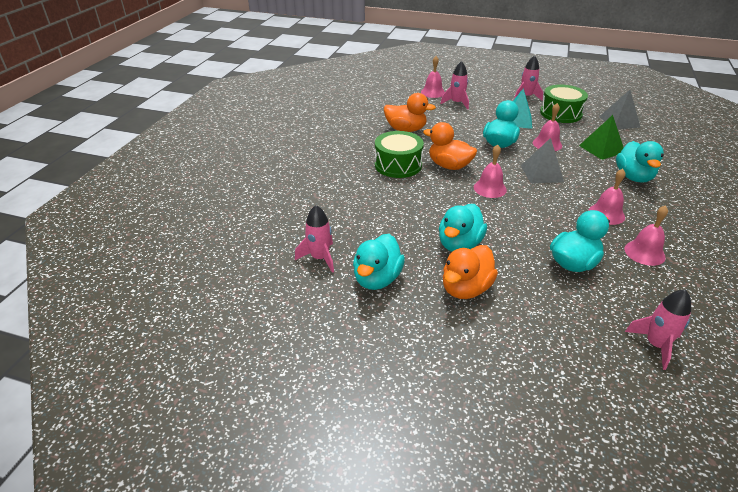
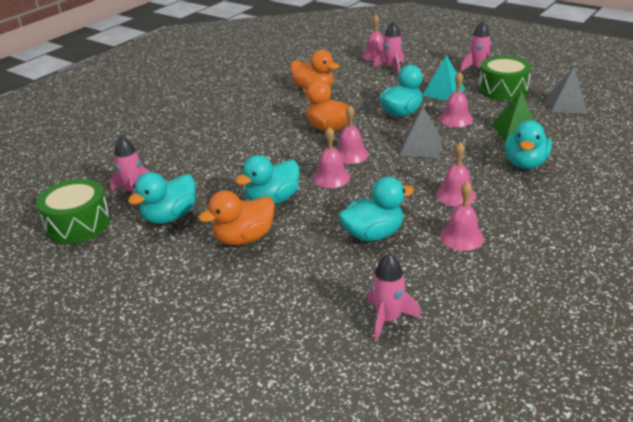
camera: 20 degrees right, 5 degrees down
(398, 165) = (276, 121): green drum -> green drum (78, 224)
(492, 213) = (331, 177): none -> pink bell

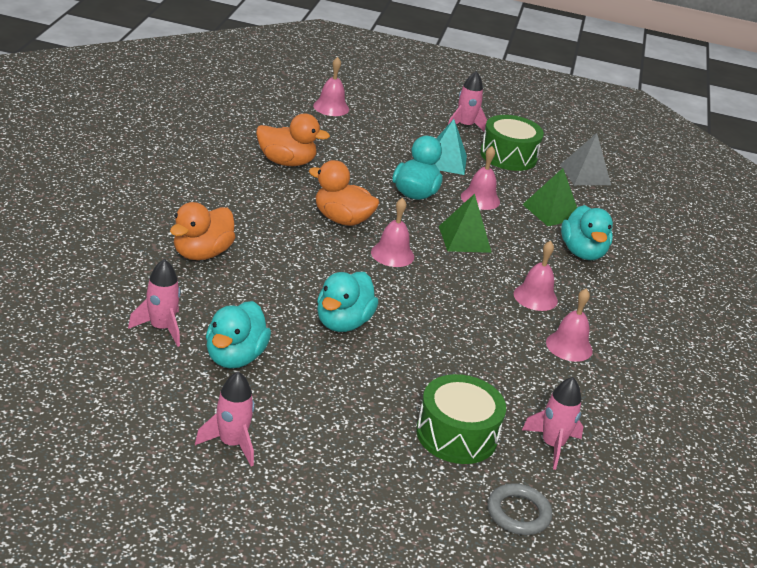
camera: 30 degrees left, 0 degrees up
(78, 224) = (122, 380): green drum -> green drum (457, 435)
(244, 238) = (344, 374): orange duck -> orange duck (201, 253)
(313, 375) = (518, 513): none -> grey ring
(331, 177) = (390, 287): pink bell -> none
(373, 234) = (480, 353): turquoise duck -> none
(392, 68) = (364, 127): pink rocket -> pink rocket (231, 443)
(421, 147) = (464, 239): grey pyramid -> green pyramid

